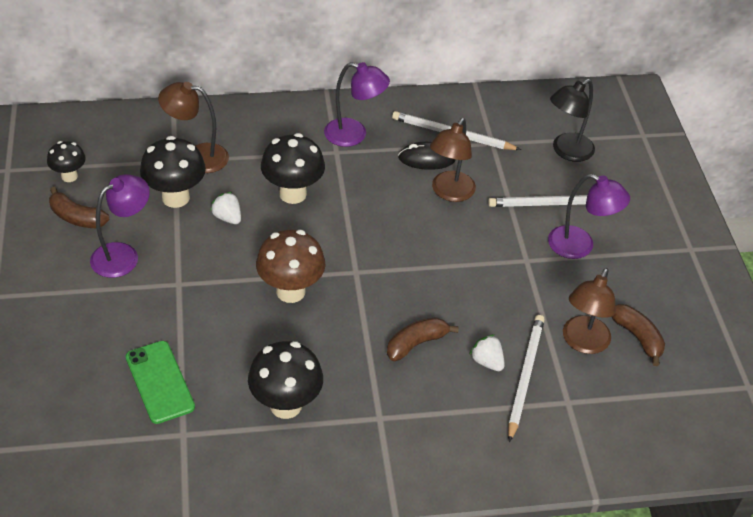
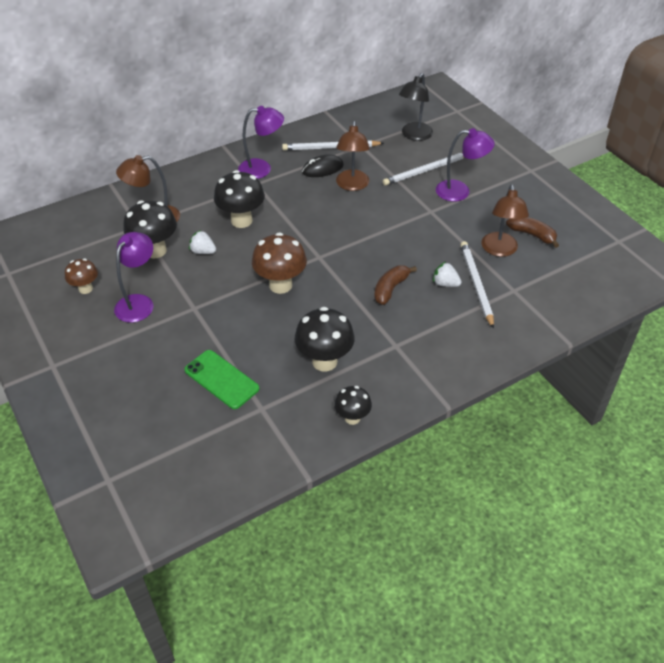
camera: 20 degrees left, 0 degrees up
(69, 176) = (62, 262): black mushroom -> black mushroom (352, 418)
(76, 217) = (85, 289): brown banana -> brown mushroom

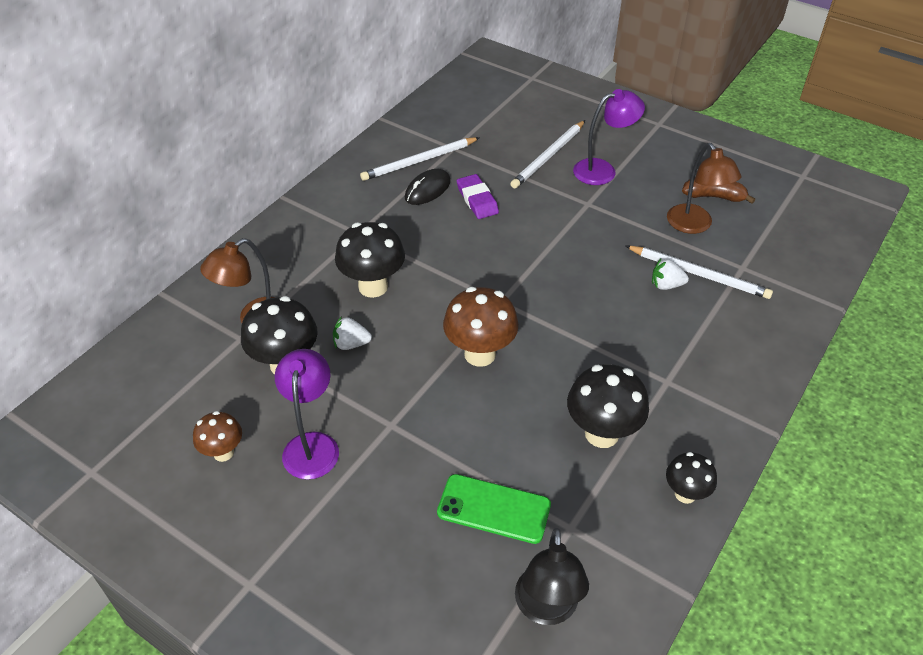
camera: 25 degrees left, 0 degrees up
(262, 169) = (353, 212): purple lamp -> none
(352, 185) = (477, 200): brown lamp -> purple eraser
(390, 289) = (611, 313): brown banana -> none
(414, 135) = (505, 119): black lamp -> black lamp (546, 609)
(476, 284) = (699, 274): white pencil -> white pencil turned 150 degrees clockwise

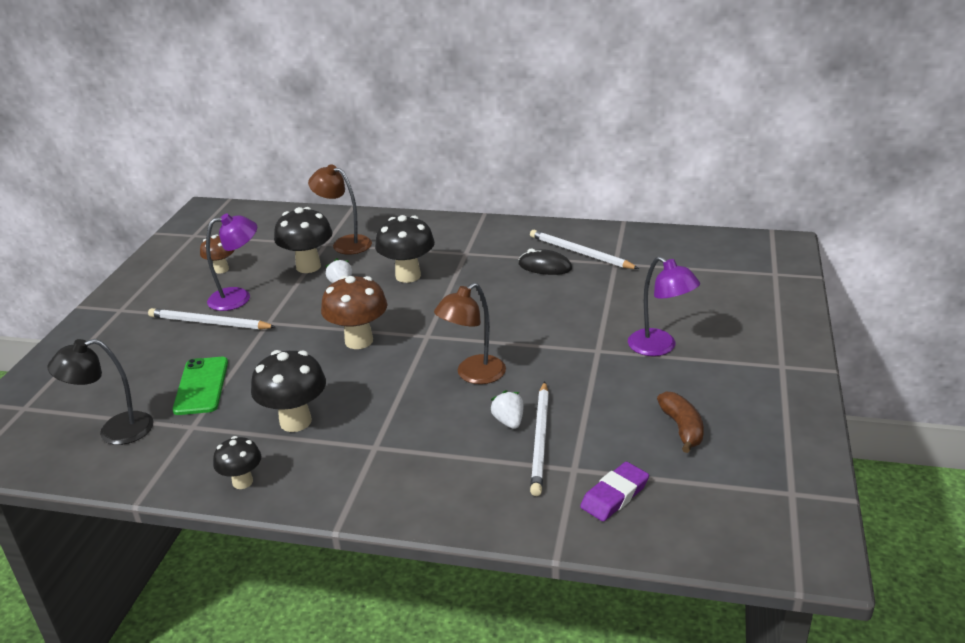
camera: 70 degrees right, 15 degrees down
(477, 200) = (551, 292): purple eraser -> purple eraser (614, 495)
(548, 157) = (651, 312): white pencil -> white pencil (209, 323)
(694, 225) = (618, 423): brown lamp -> brown lamp (473, 375)

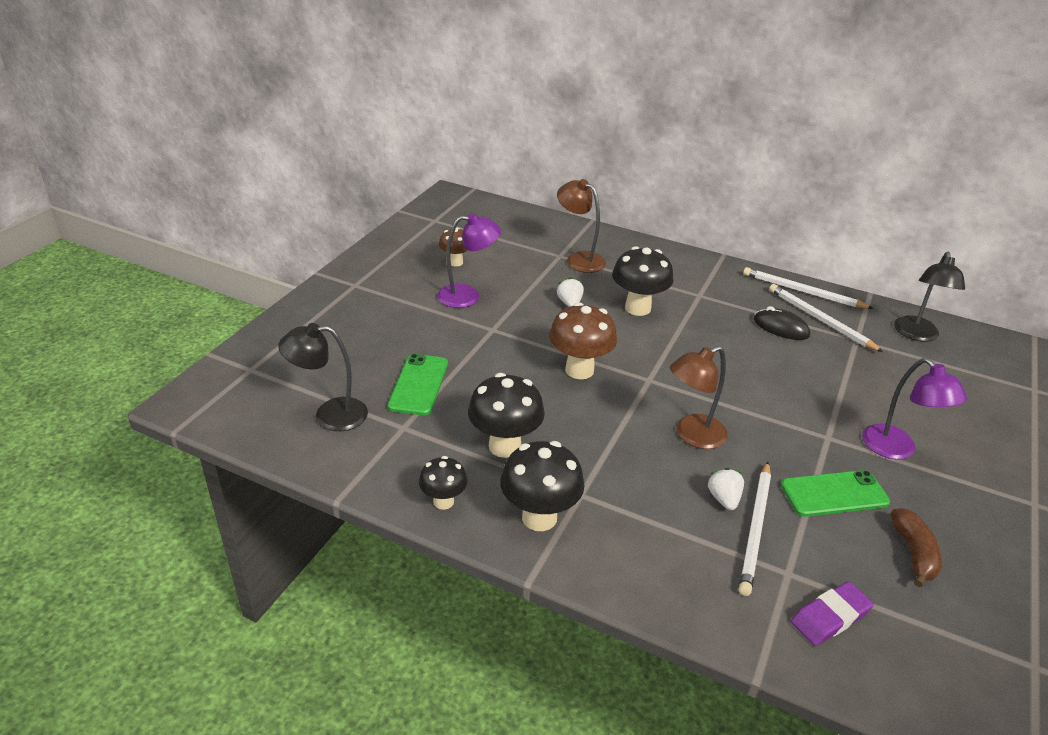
camera: 10 degrees right, 5 degrees up
(209, 323) = (436, 317): white pencil -> white pencil (802, 291)
(308, 266) = (540, 277): black mushroom -> black mushroom (539, 517)
(608, 395) = (834, 494): none -> green phone
(668, 248) = (916, 335): none -> black lamp

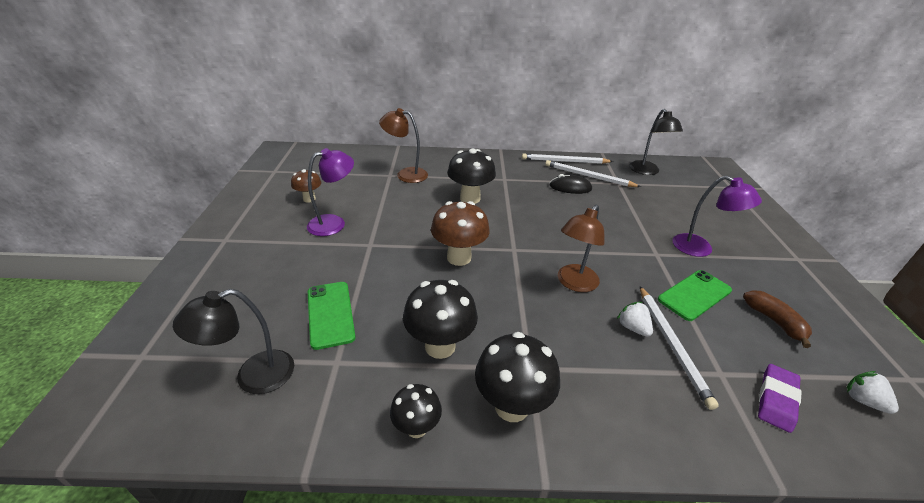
camera: 25 degrees left, 0 degrees up
(569, 303) = (419, 208): white strawberry -> white strawberry (863, 401)

